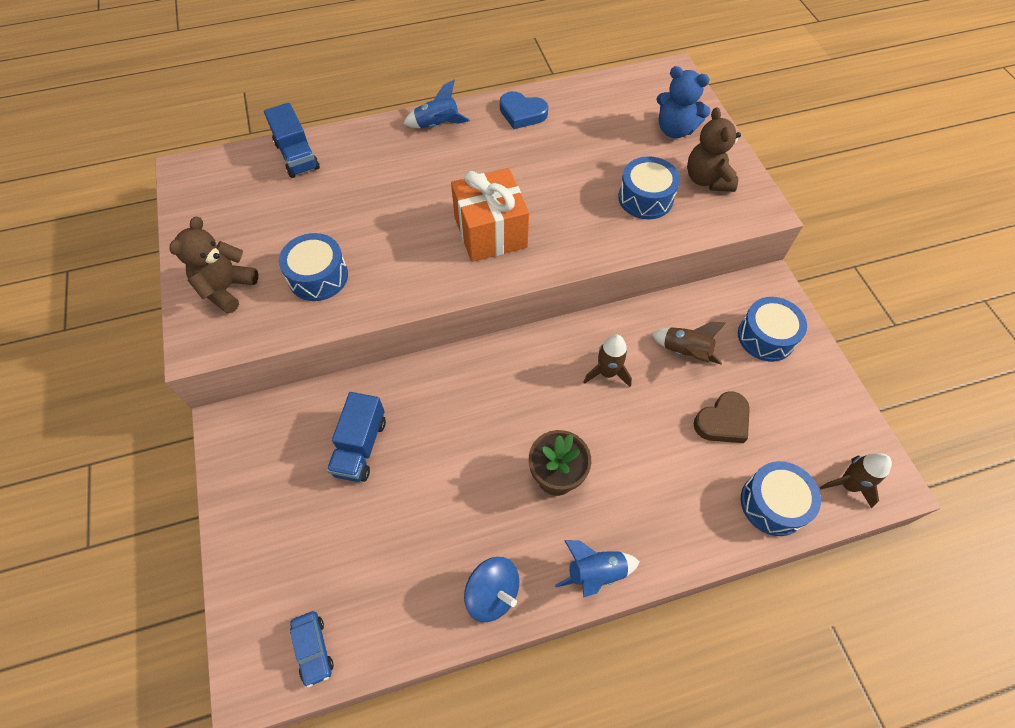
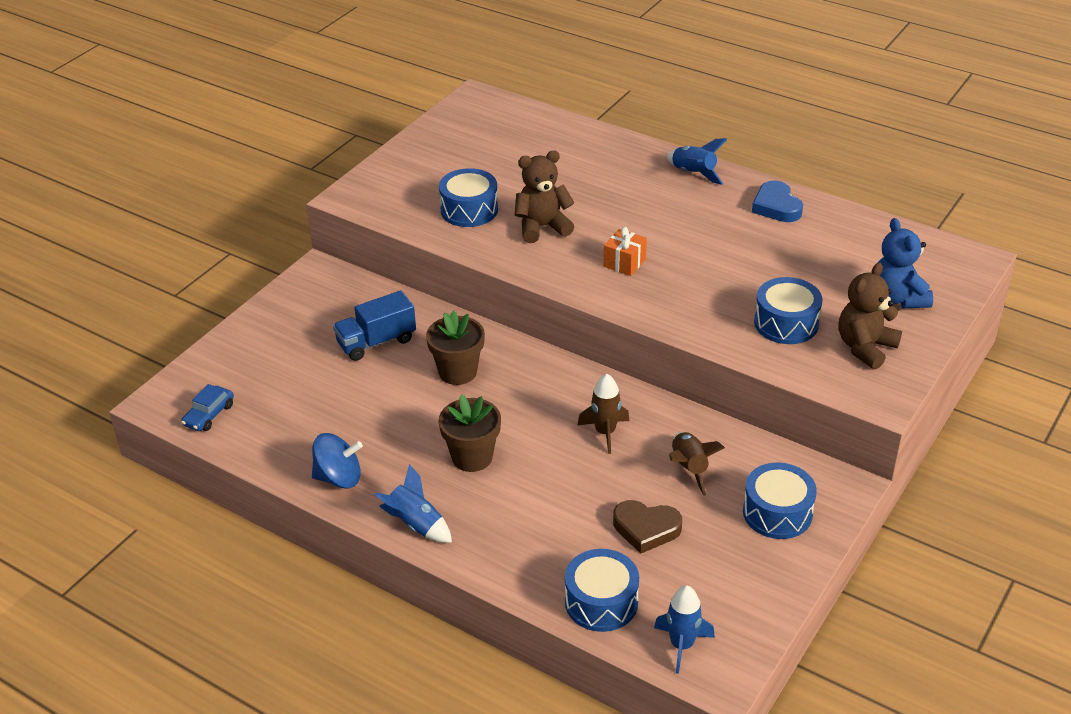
camera: 50 degrees right, 20 degrees down
(227, 288) = (406, 179): brown teddy bear -> brown teddy bear (542, 227)
(297, 156) = (560, 132): blue truck -> none
(453, 416) = (458, 372): none -> brown flower pot
(490, 232) = (624, 263): orange gift -> orange gift, size x0.50
(492, 593) = (339, 478): blue spinning top -> blue spinning top turned 90 degrees counterclockwise
(848, 484) = (682, 645): brown rocket -> blue rocket

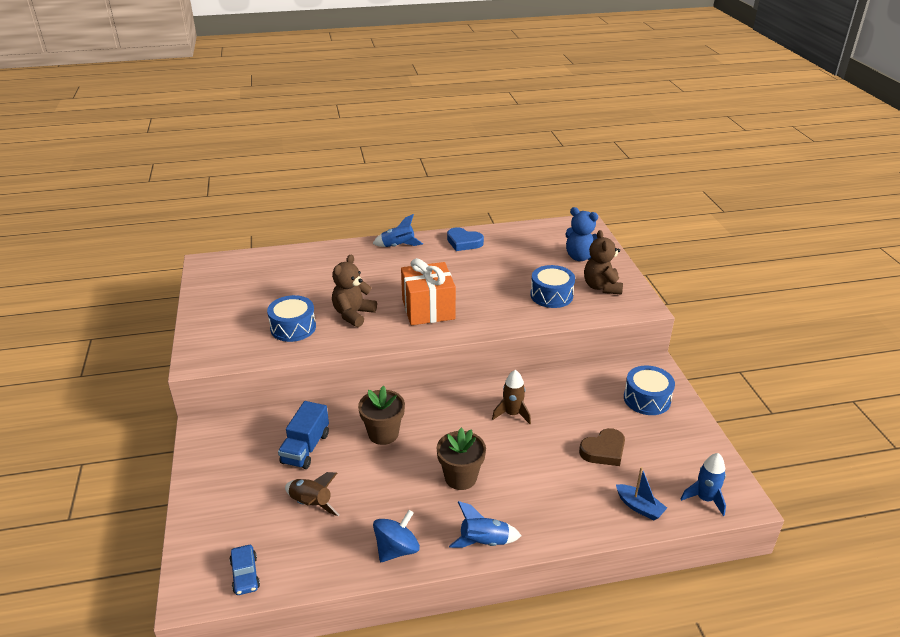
camera: 45 degrees left, 5 degrees down
(601, 602) = (639, 507): blue drum -> blue boat
(624, 263) = (428, 309): orange gift -> orange gift, size x1.99
(689, 468) = (578, 405): brown rocket -> brown rocket (311, 504)

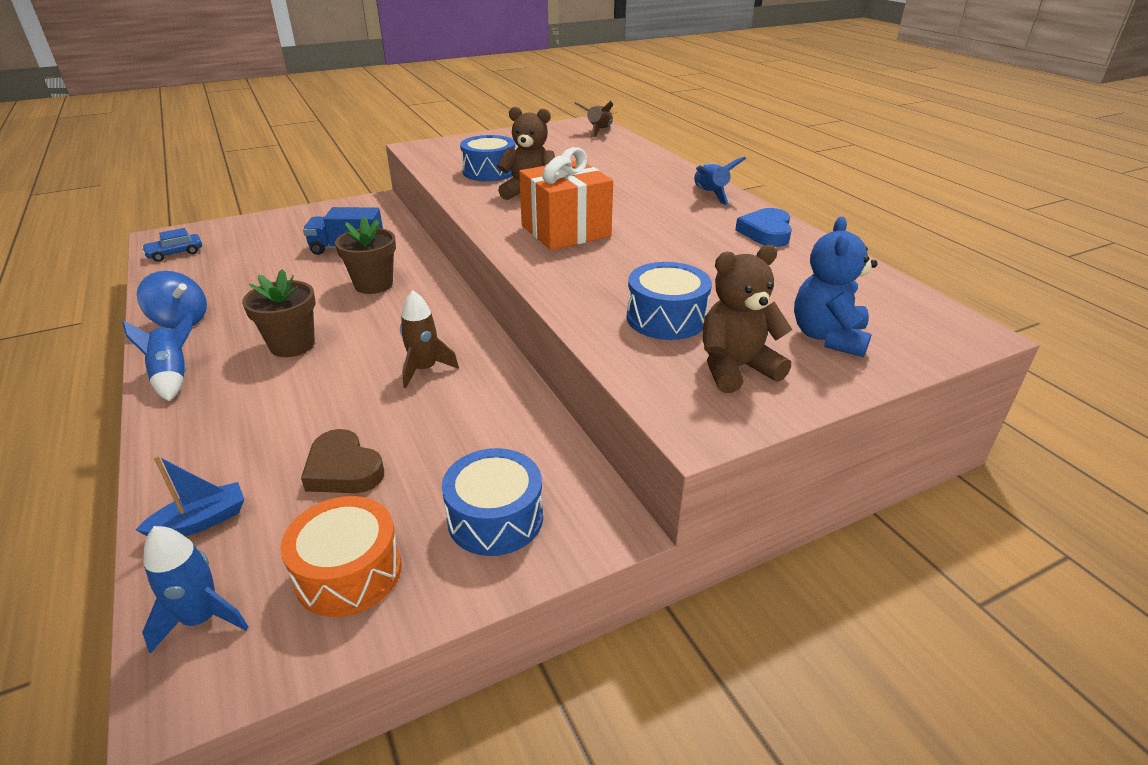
camera: 75 degrees right, 0 degrees up
(311, 504) = (262, 265): brown rocket -> brown rocket (598, 131)
(639, 507) = (201, 521): blue boat -> blue boat turned 150 degrees counterclockwise
(678, 449) = (348, 572): none -> orange drum

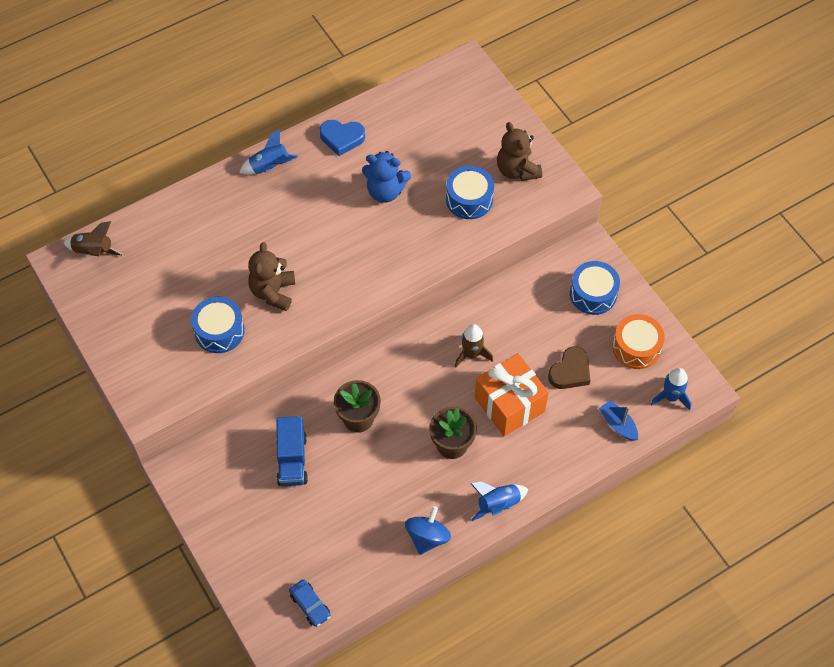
camera: 95 degrees left, 25 degrees up
(565, 231) = (348, 260): orange gift -> orange gift (509, 404)
(828, 337) = (480, 126): blue teddy bear -> blue teddy bear (385, 191)

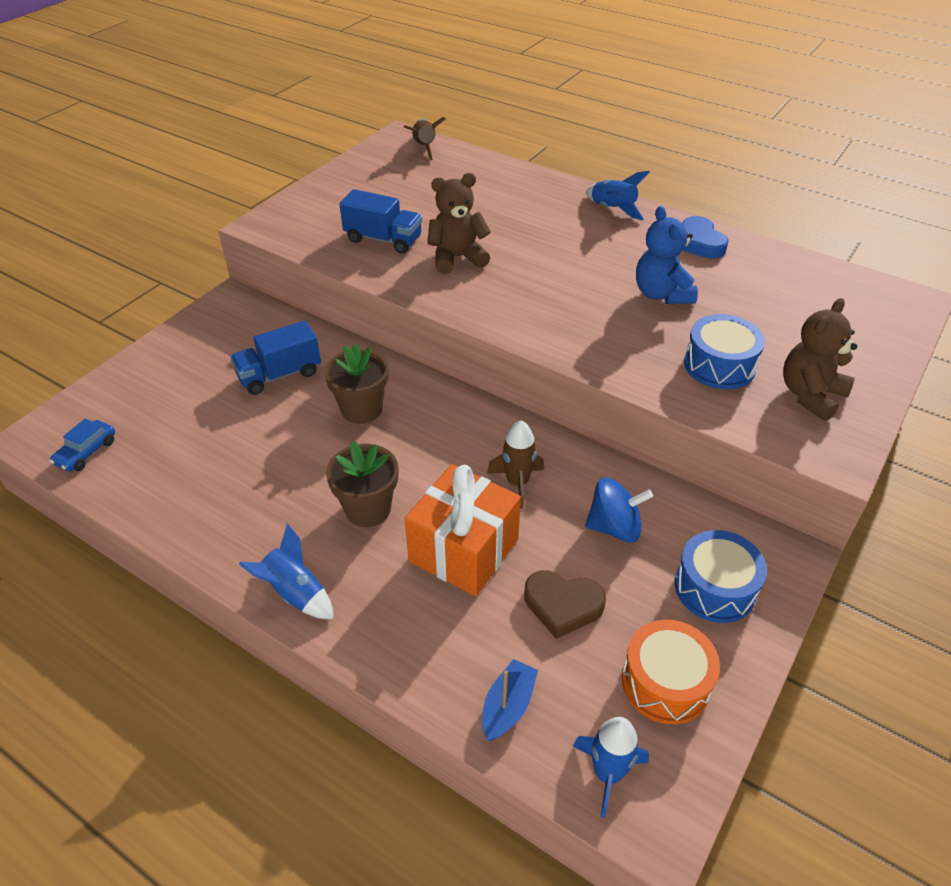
camera: 65 degrees right, 15 degrees down
(219, 331) = (383, 239): blue drum -> blue truck
(427, 537) = (215, 531): blue spinning top -> blue spinning top (614, 527)

